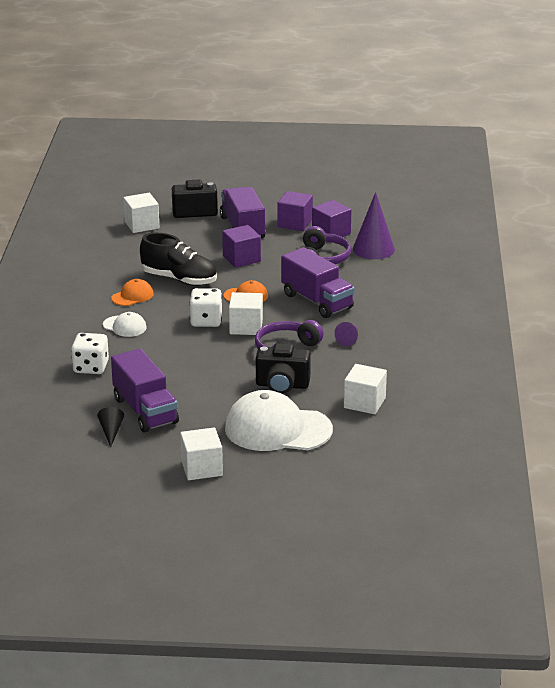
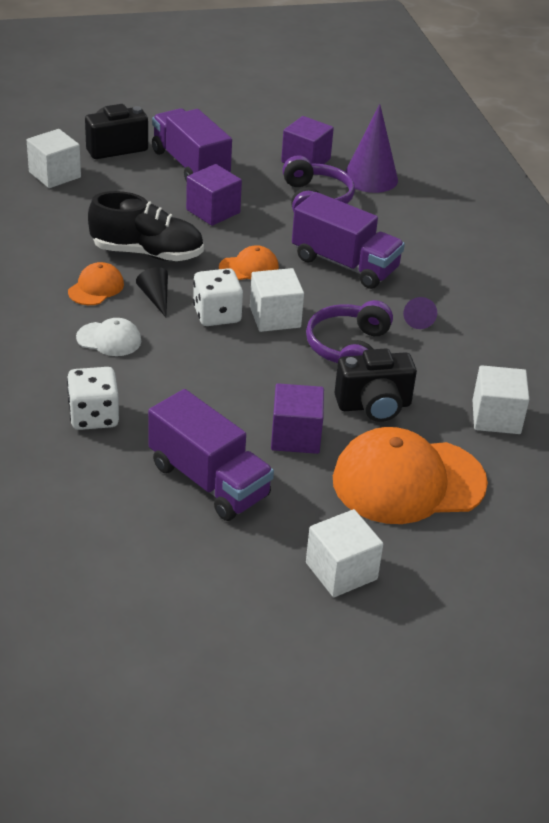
camera: 20 degrees left, 10 degrees up
(111, 431) = (178, 527): black cone -> black cone (156, 298)
(277, 429) = (408, 481): white cap -> orange cap
(295, 223) = (253, 151): purple cube -> purple cube (295, 436)

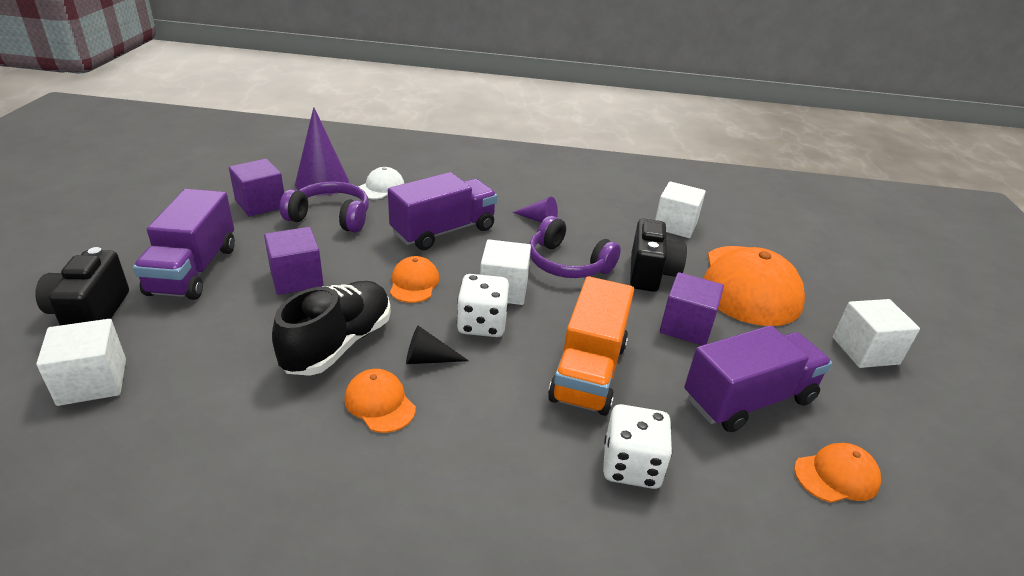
camera: 70 degrees left, 5 degrees down
(109, 339) = (489, 416): white cap -> white cap (380, 187)
(138, 535) = (836, 476): none -> orange cap
(190, 165) = (193, 270): purple truck -> purple truck turned 75 degrees counterclockwise
(191, 382) = (589, 371): none -> orange truck

